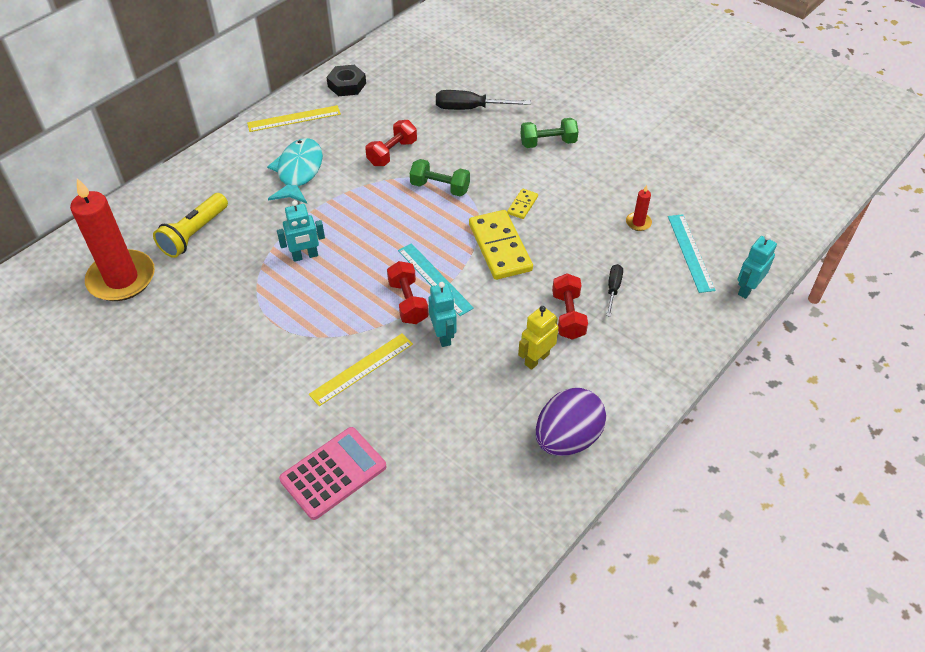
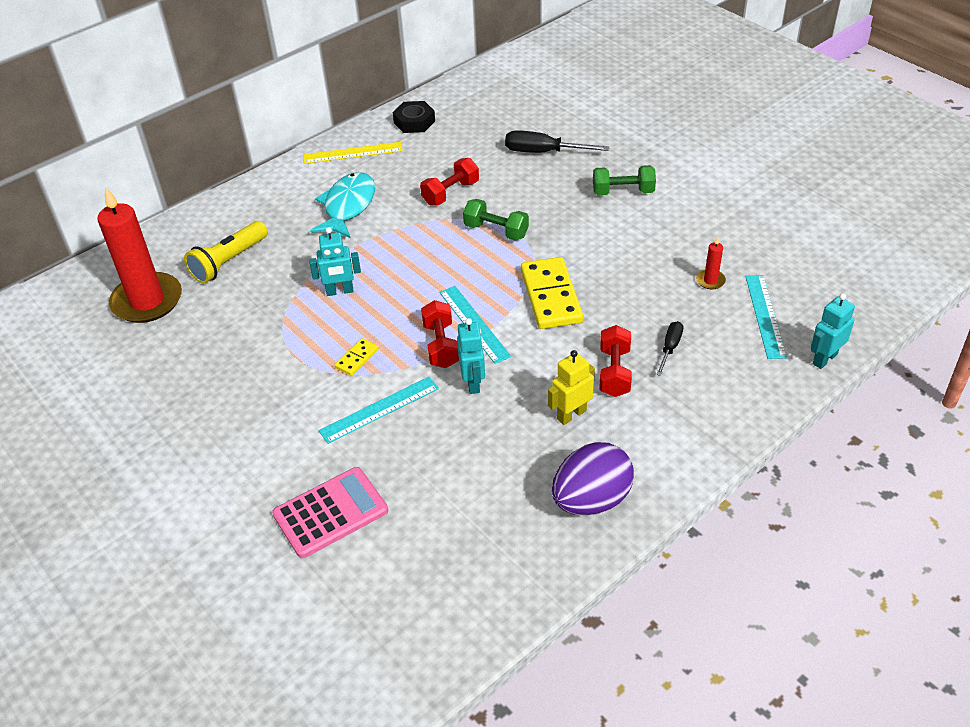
camera: 10 degrees right, 5 degrees down
(362, 369) = (379, 409): yellow ruler -> turquoise ruler
(522, 205) = (583, 254): yellow domino -> yellow domino (357, 358)

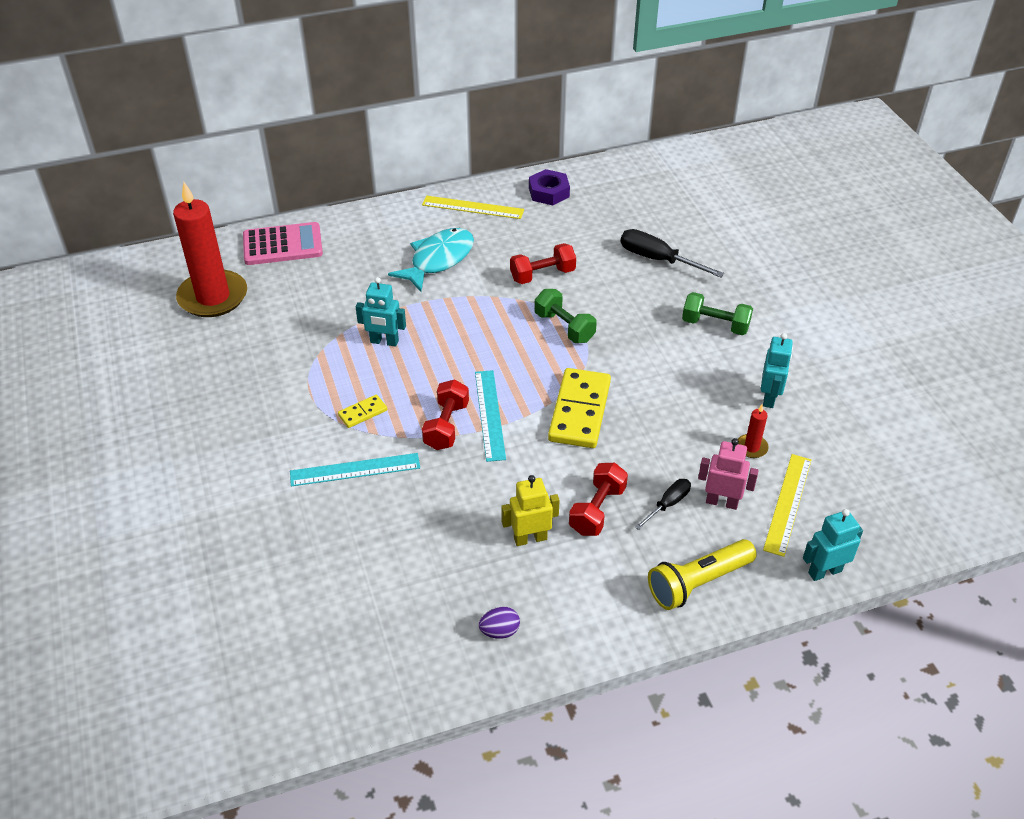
camera: 20 degrees right, 0 degrees up
(229, 262) = (302, 281): yellow flashlight -> yellow flashlight (698, 582)
(330, 513) = (257, 553): pink calculator -> pink calculator (282, 245)
(414, 122) = (549, 192): black nut -> purple nut
(473, 383) = (455, 473): turquoise robot -> turquoise robot (769, 397)
(591, 500) = (499, 631): purple egg -> purple egg, size x0.44
(712, 331) = (722, 502): none -> pink robot
(765, 315) = (788, 503): turquoise ruler -> yellow ruler

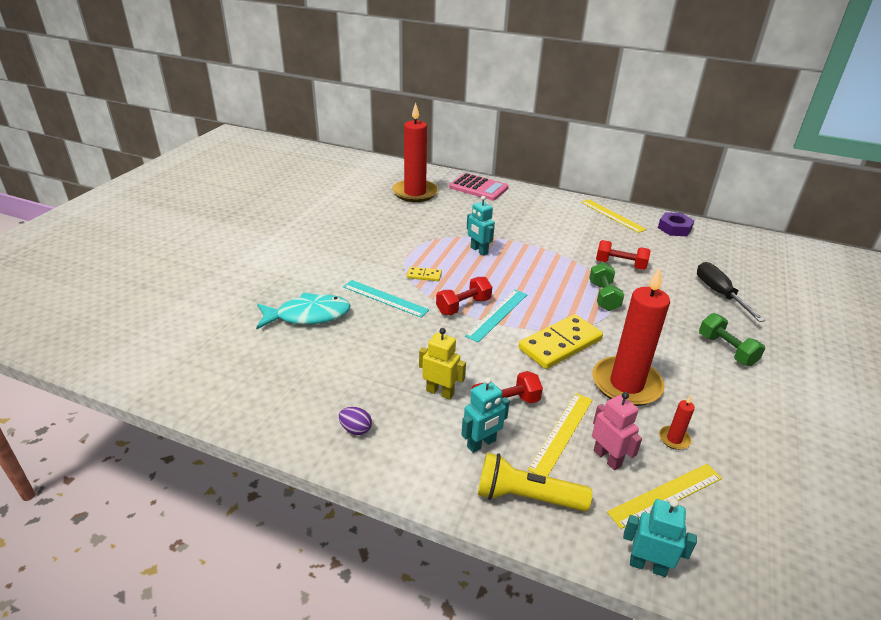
camera: 40 degrees right, 10 degrees down
(438, 260) = (559, 229): turquoise fish -> turquoise fish (308, 315)
(668, 504) = (561, 433): black screwdriver -> yellow ruler
(672, 417) = (626, 384): none -> red candle
(769, 397) = (726, 416): turquoise robot -> turquoise robot (481, 444)

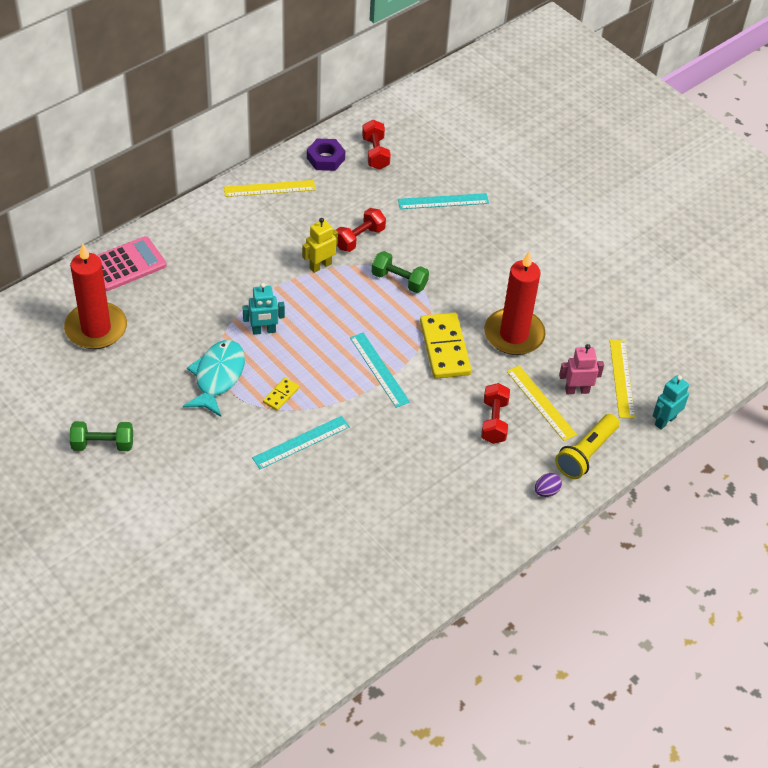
camera: 65 degrees left, 15 degrees up
(308, 315) = (293, 513): turquoise fish -> turquoise fish (218, 377)
(356, 429) = (469, 528): purple egg -> purple egg (546, 491)
(440, 392) = (457, 456): yellow robot -> yellow robot (320, 265)
(463, 306) = (351, 388): red dumbbell -> red dumbbell (375, 153)
(481, 444) = (526, 456): turquoise robot -> none
(674, 439) = (580, 342): red candle -> none
(719, 293) = (443, 201): black screwdriver -> turquoise ruler
(726, 350) = (512, 249): green dumbbell -> green dumbbell (103, 444)

